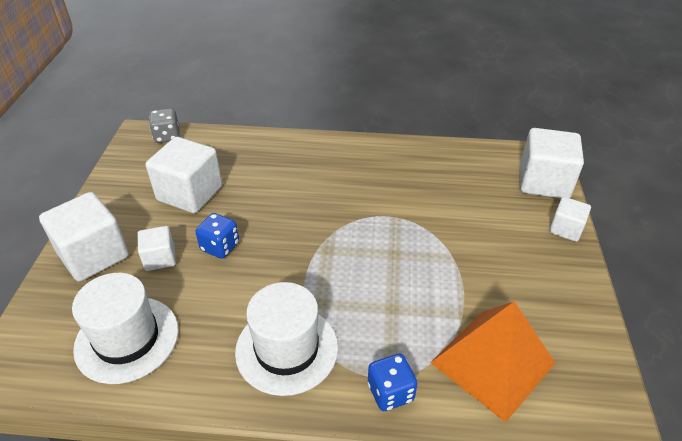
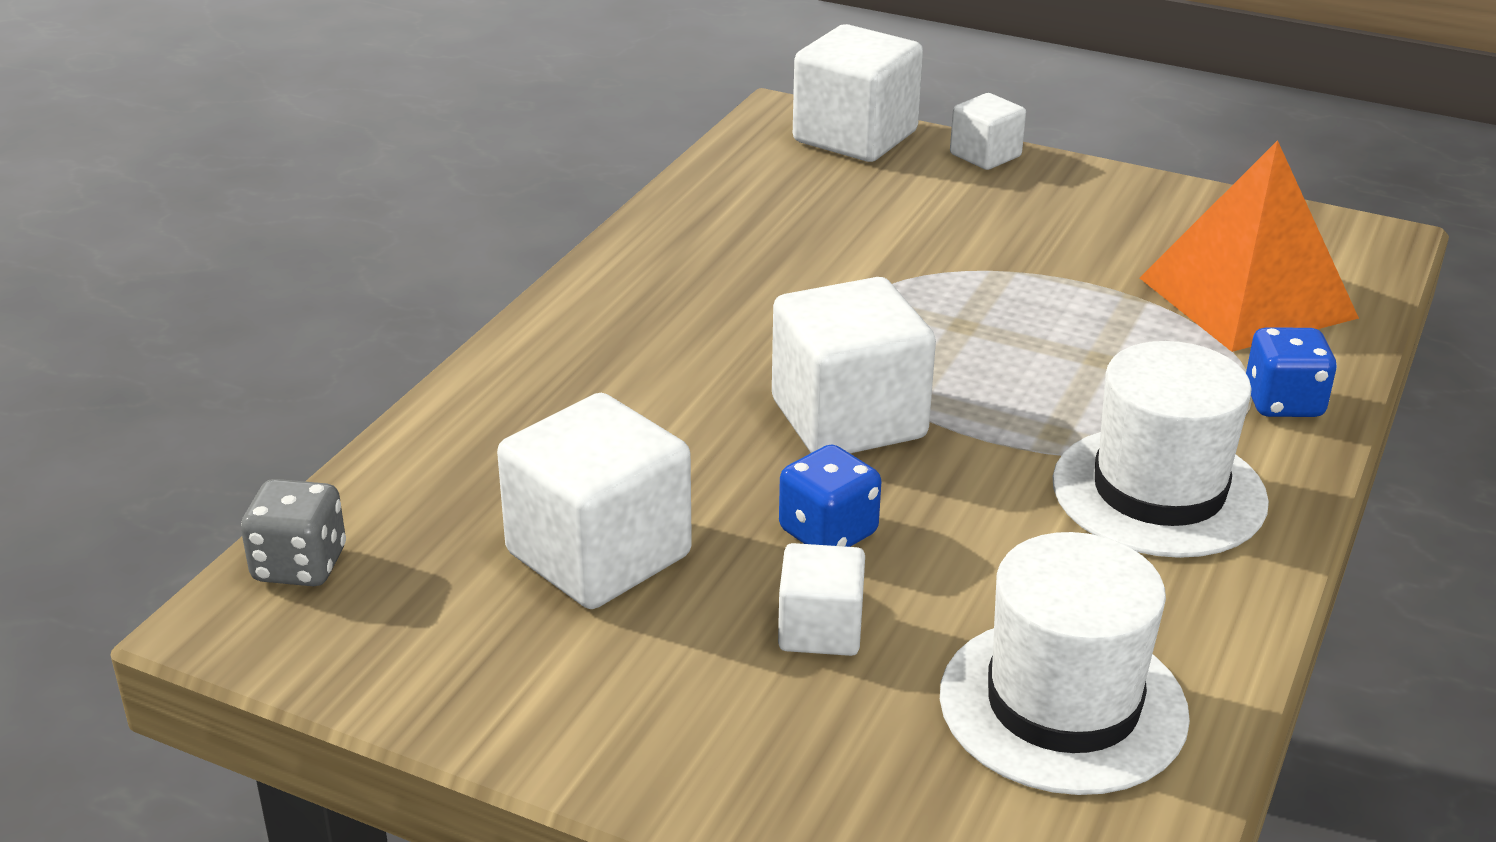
camera: 70 degrees left, 10 degrees down
(93, 255) = (747, 746): white cube -> white cube (848, 419)

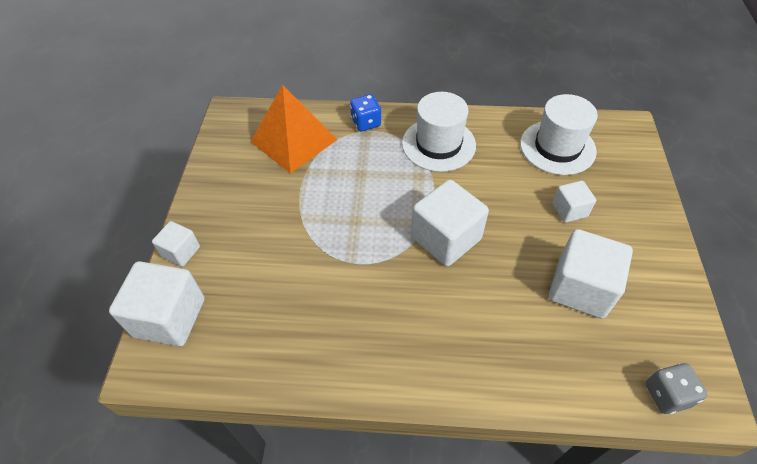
camera: 110 degrees left, 20 degrees up
(828, 532) = (519, 223): blue dice -> none

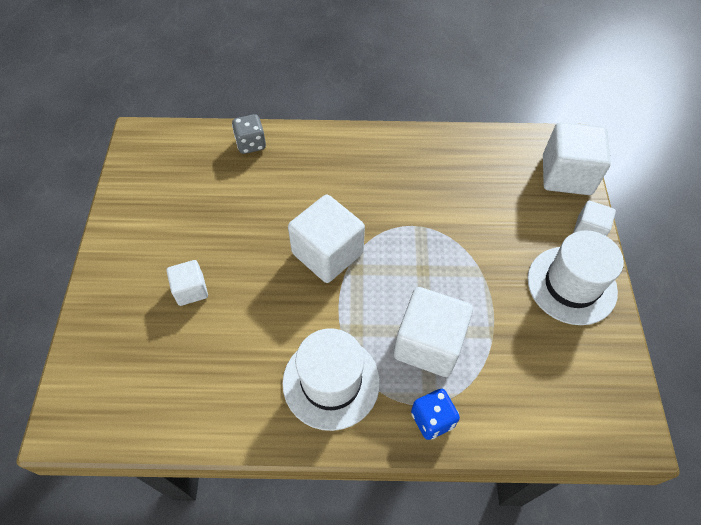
camera: 175 degrees right, 5 degrees up
(293, 140) = (523, 382): orange pyramid -> none
(557, 147) = (176, 382): white hat -> white hat (571, 285)
(580, 288) = (207, 210): white cube -> white cube (428, 344)
(666, 395) = (169, 138): grey dice -> grey dice (251, 144)

